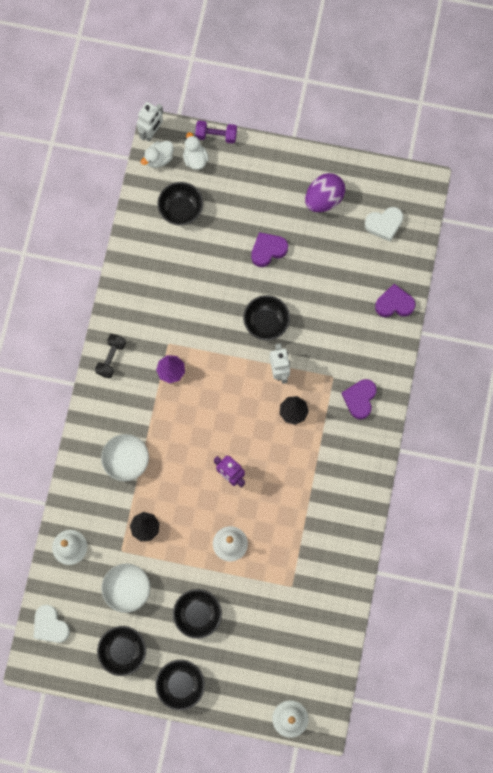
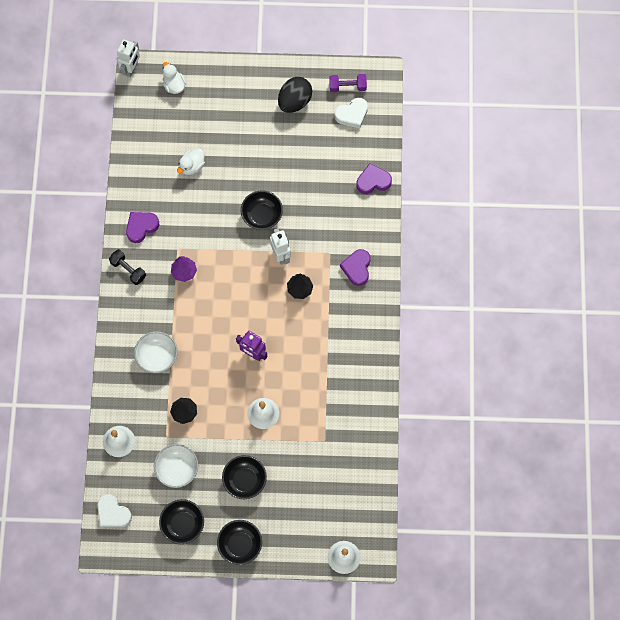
camera: 10 degrees left, 5 degrees down
(111, 358) = (128, 270): black dumbbell -> black dumbbell turned 60 degrees counterclockwise
(159, 158) = (141, 90): white duck -> white duck (192, 166)
(181, 209) = (169, 131): black bowl -> none
(216, 135) = (189, 62): purple dumbbell -> purple dumbbell (347, 86)
(268, 250) = (253, 153): purple heart -> purple heart (141, 227)
(323, 199) = (294, 101): purple egg -> black egg

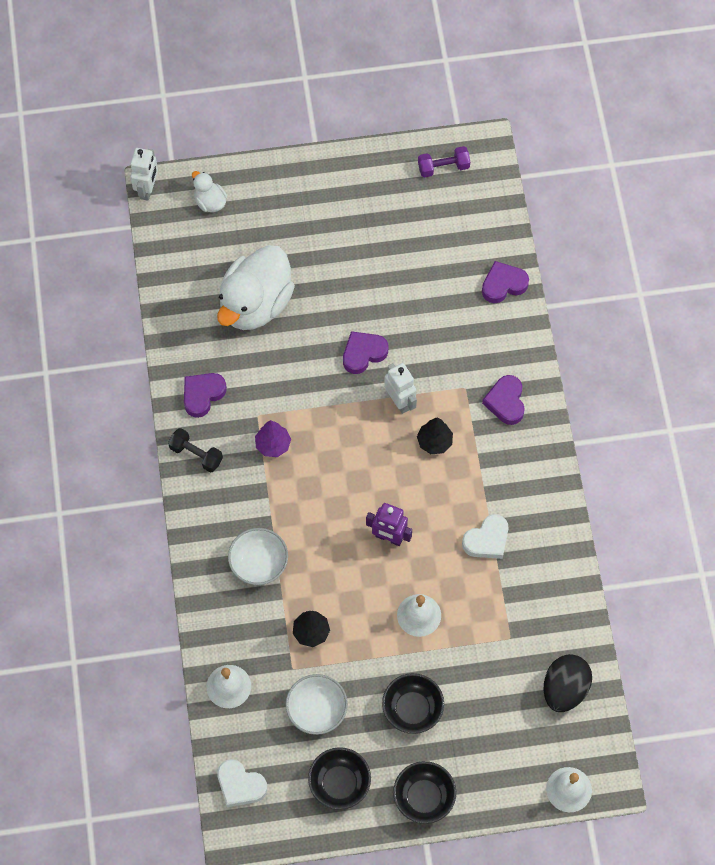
camera: 10 degrees left, 5 degrees down
(192, 166) = (255, 304): white duck -> white duck, size x2.21
(262, 215) = (363, 353): black bowl -> purple heart
(294, 101) = (376, 197): black egg -> black egg (564, 689)
(352, 114) = (457, 202): white heart -> white heart (487, 540)

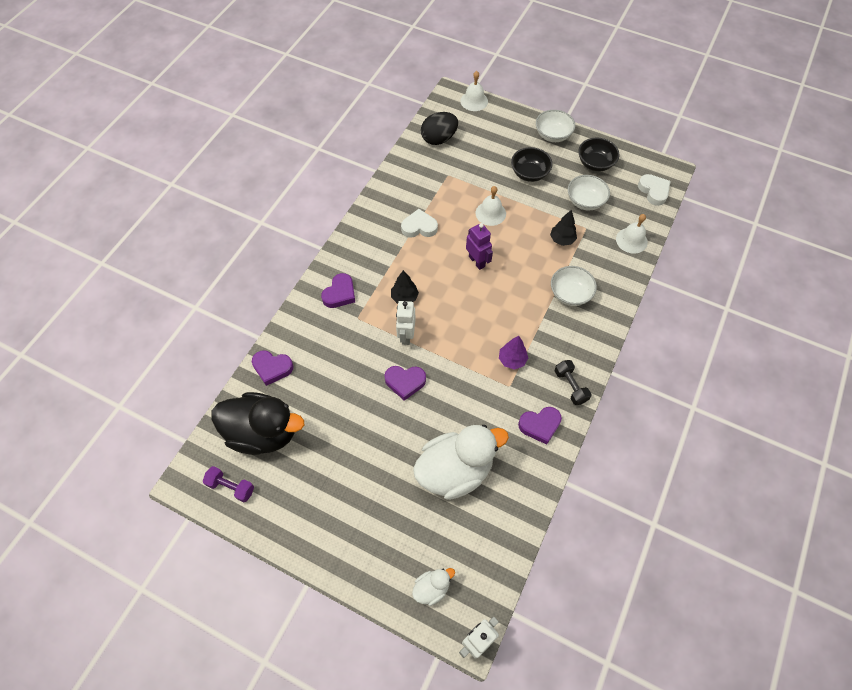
camera: 145 degrees left, 5 degrees down
(210, 202) = (432, 588): white duck -> white duck turned 120 degrees counterclockwise
(424, 797) = (552, 135): black bowl -> white bowl
(457, 225) = (263, 432): none -> black duck

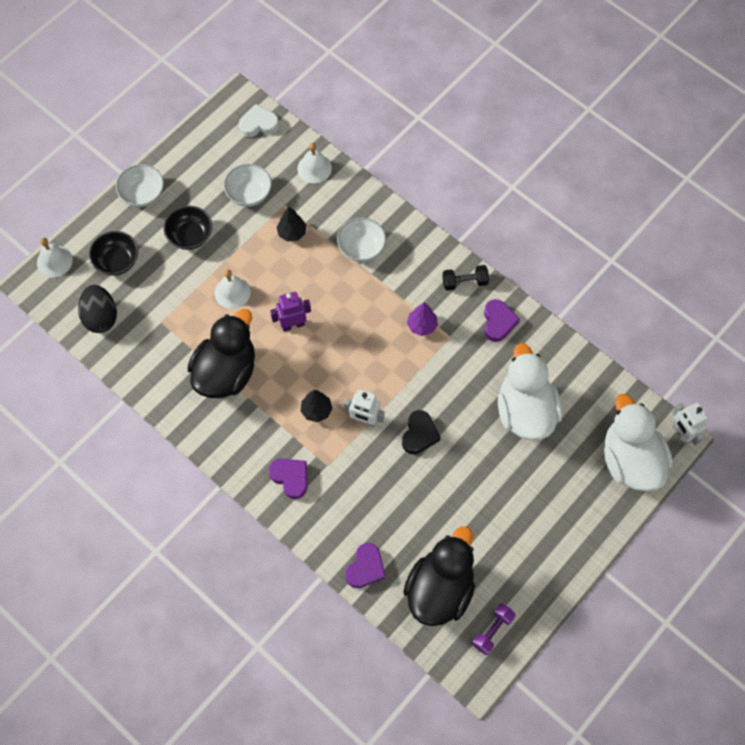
camera: 75 degrees left, 5 degrees up
(405, 382) = (419, 434): purple heart -> black heart
(419, 227) = (226, 372): white heart -> black duck
(432, 588) = (630, 460): white duck -> white duck, size x2.21
(595, 163) = (200, 166): black bowl -> black bowl (117, 261)

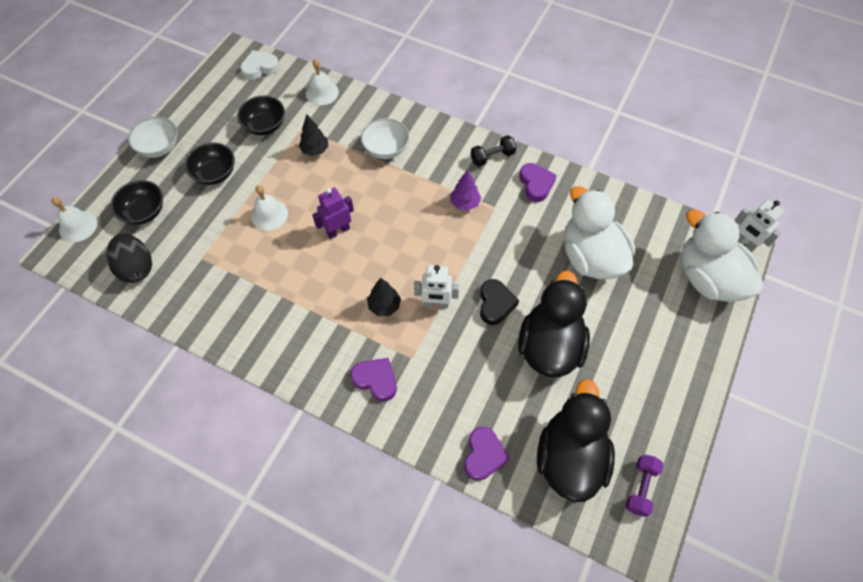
camera: 15 degrees left, 5 degrees down
(226, 372) = (281, 290): black duck -> black duck (549, 346)
(249, 193) = (265, 126): white bowl -> black bowl

